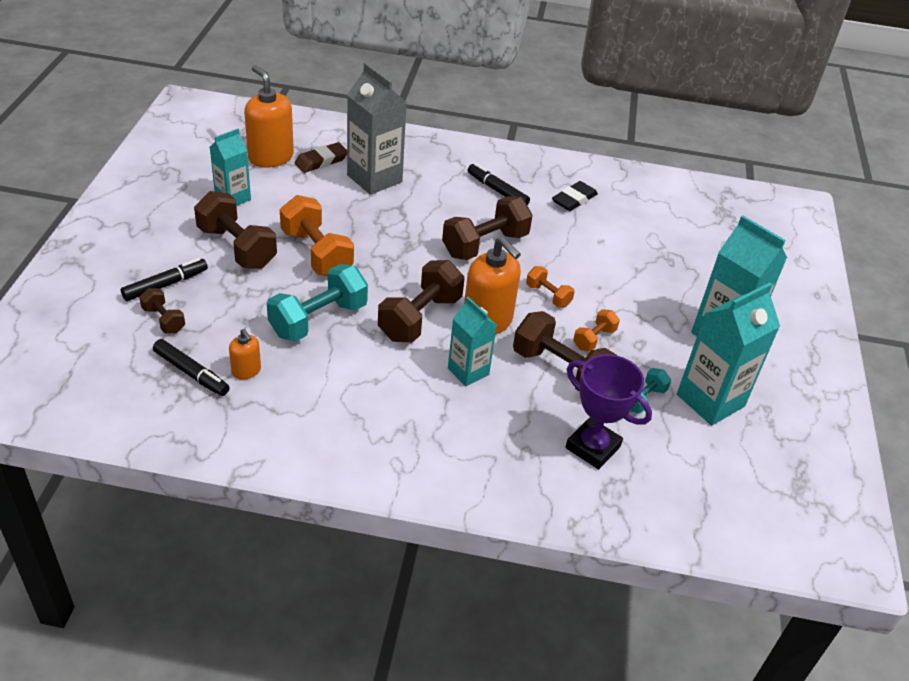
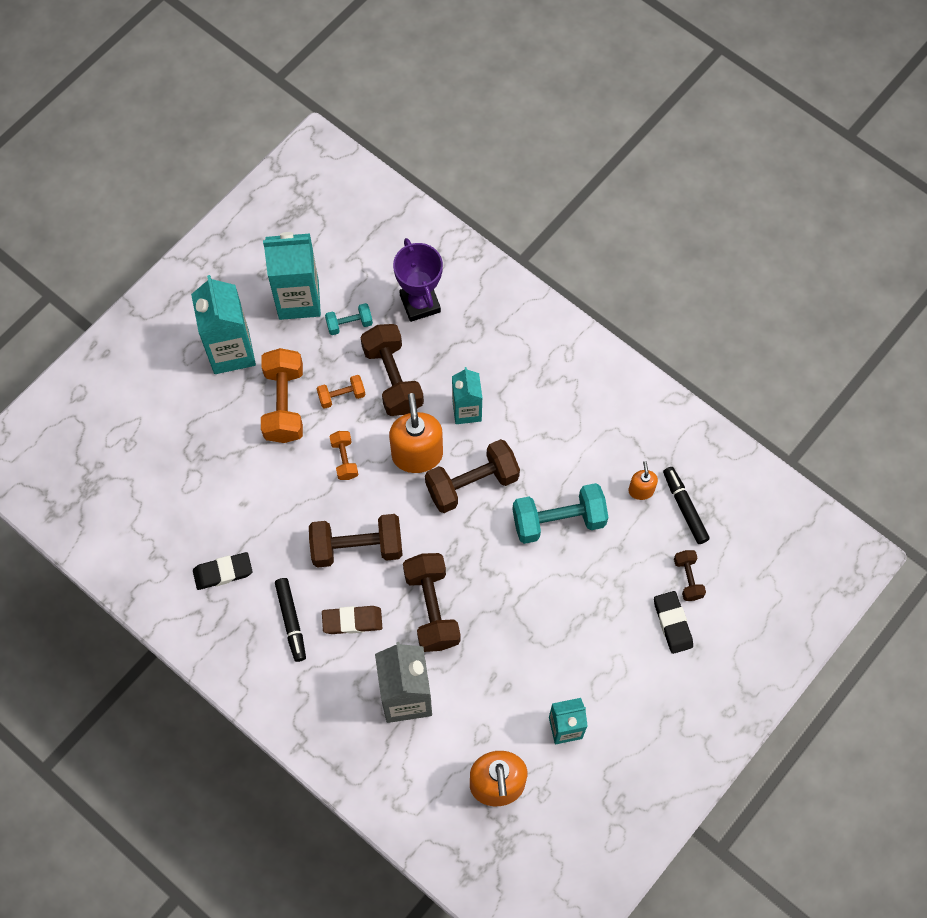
camera: 145 degrees left, 25 degrees up
(165, 285) = (672, 623): black marker -> black eraser
(237, 247) = (591, 647): brown dumbbell -> brown dumbbell (432, 608)
(316, 253) = (521, 606): orange dumbbell -> orange dumbbell (284, 404)
(321, 161) = (446, 753): brown eraser -> brown eraser (352, 621)

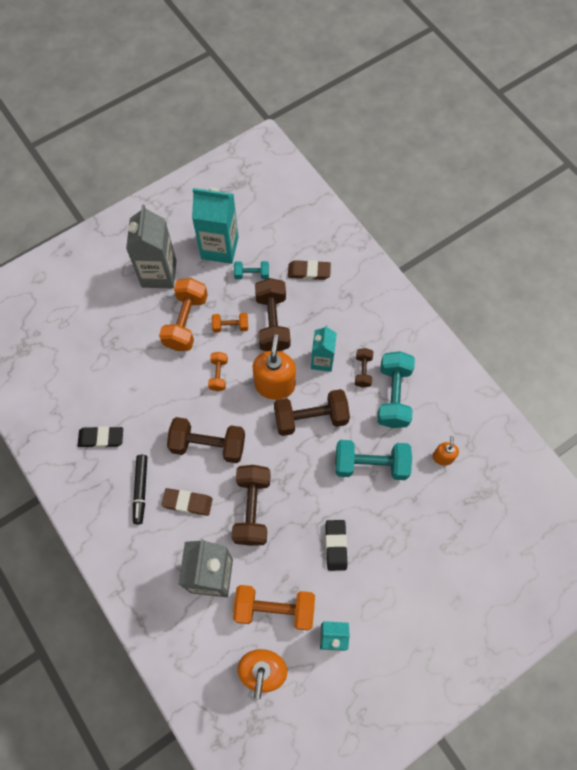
camera: 15 degrees right, 0 degrees up
(231, 351) = (159, 274): turquoise carton -> grey carton
(420, 303) = (309, 272): purple trophy -> brown eraser
(490, 714) = (274, 609): none -> orange dumbbell
(564, 432) = (393, 396): none -> turquoise dumbbell
(672, 623) = (442, 573): black eraser -> black eraser (336, 545)
(684, 507) = (474, 480): black marker -> none
(688, 578) = (463, 539): brown dumbbell -> brown dumbbell (363, 371)

